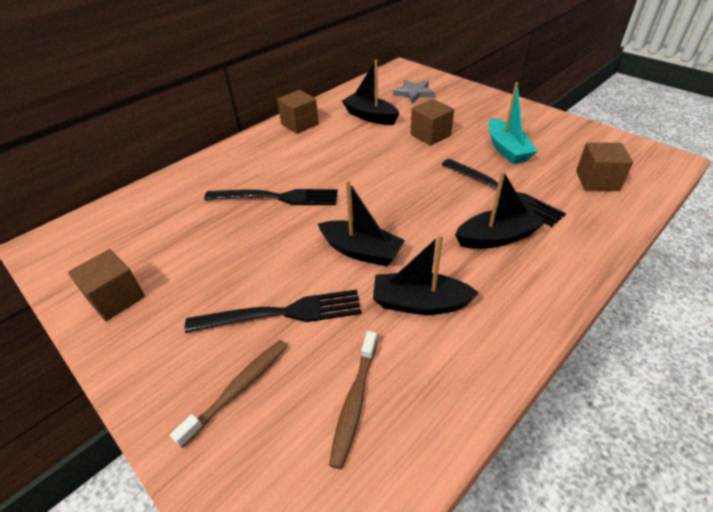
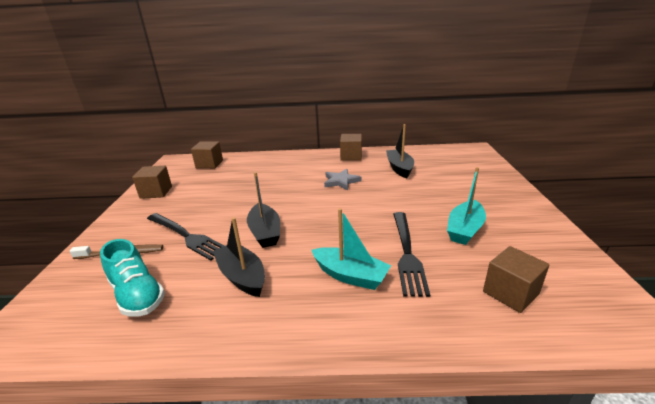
camera: 45 degrees right, 15 degrees down
(277, 197) = (277, 186): black fork -> none
(355, 401) = (138, 295): brown toothbrush -> turquoise shoe
(414, 93) = (456, 166): grey star -> grey star (341, 181)
(430, 135) = (420, 195): brown cube -> brown cube (209, 164)
(497, 237) = (350, 275): black boat -> turquoise boat

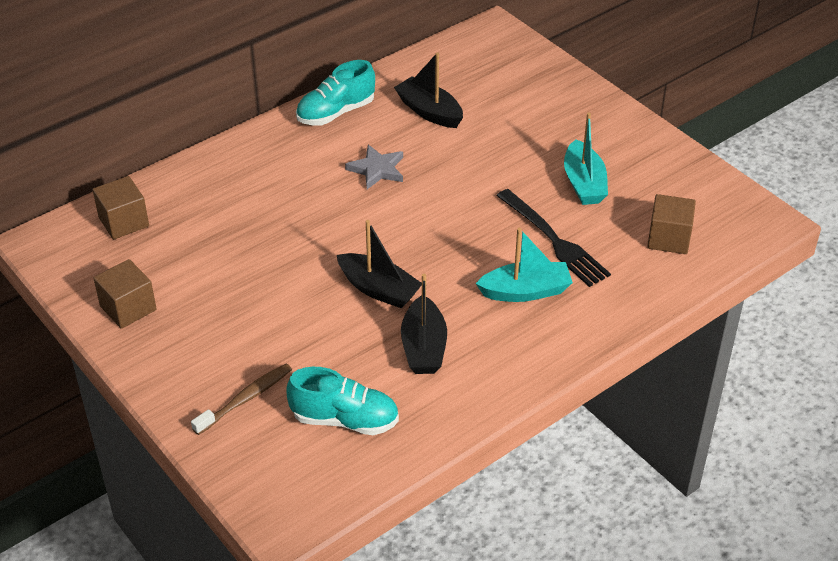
camera: 40 degrees left, 15 degrees up
(187, 236) = (290, 341): black fork -> none
(242, 276) = (424, 347): black boat -> black boat turned 105 degrees counterclockwise
(351, 156) = (336, 113): brown cube -> turquoise shoe

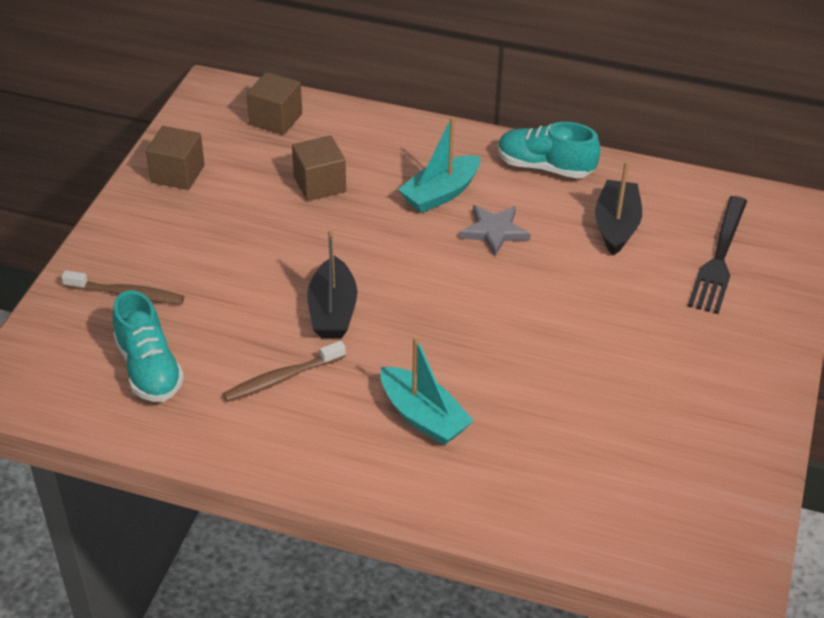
camera: 55 degrees right, 0 degrees up
(424, 347) = (282, 378): black boat -> brown toothbrush
(554, 241) = (518, 405): black fork -> black fork (719, 259)
(584, 183) = (630, 389): turquoise boat -> turquoise boat (440, 194)
(668, 238) = (613, 498): brown cube -> brown cube (319, 184)

